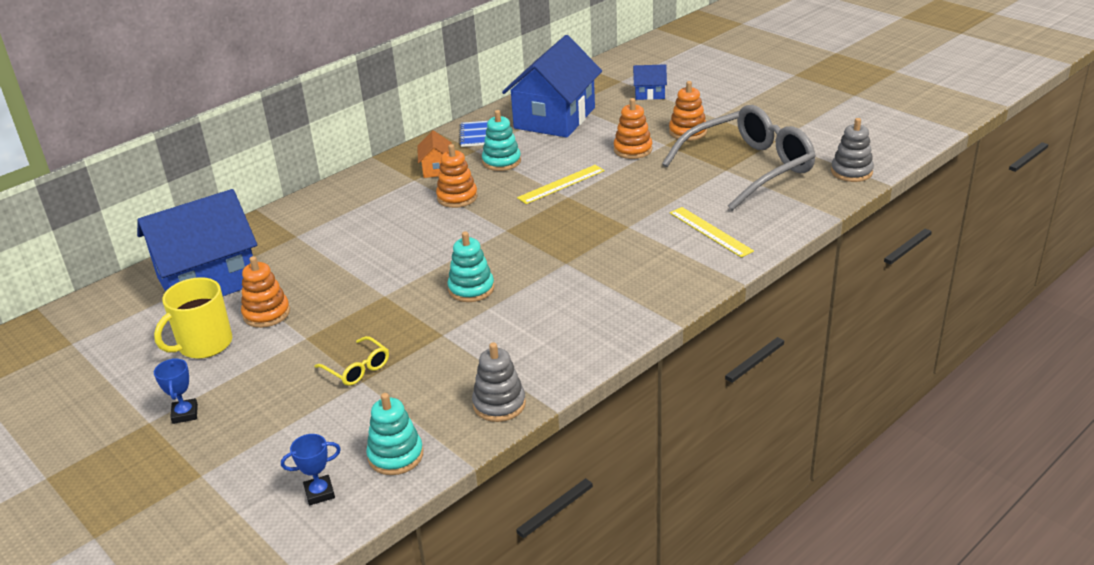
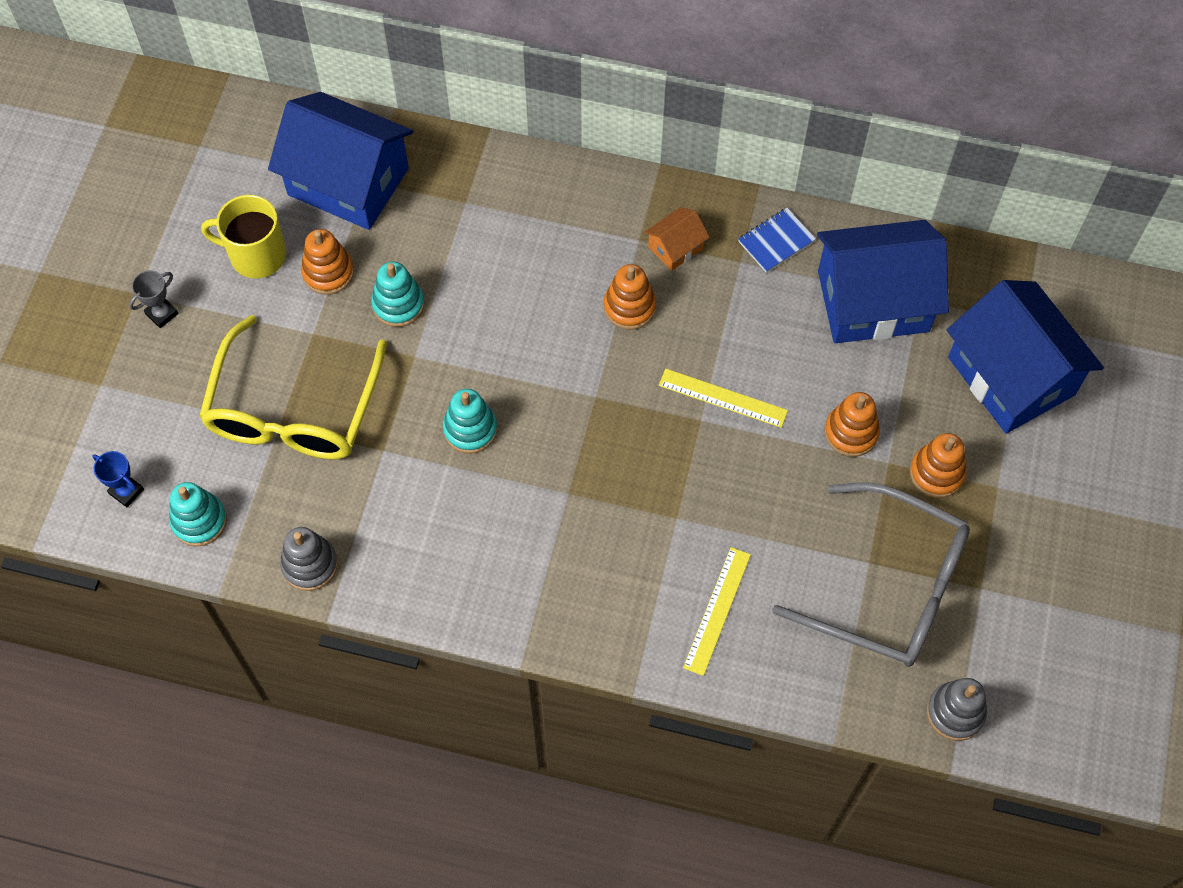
camera: 55 degrees right, 30 degrees up
(185, 414) = (161, 313): blue trophy -> grey trophy
(357, 368) = (293, 410): yellow glasses -> yellow glasses, size x2.46
(501, 161) = (733, 305): turquoise stacking toy -> turquoise stacking toy (398, 304)
(649, 94) = (1011, 376): blue house -> blue house, size x2.29

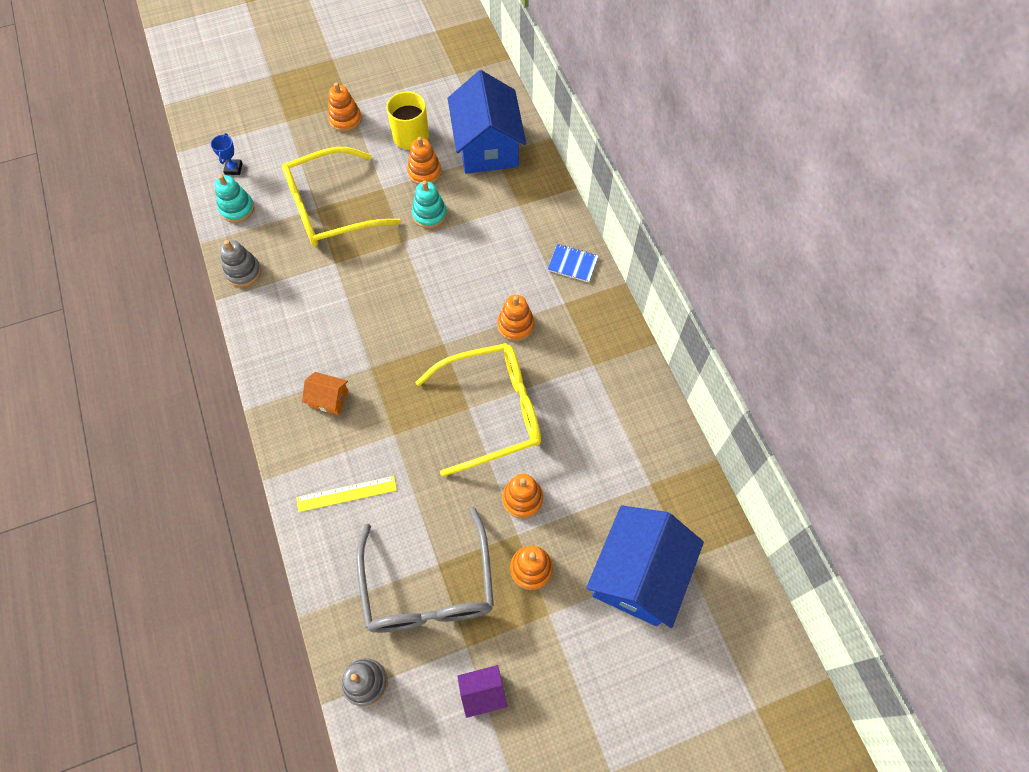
camera: 55 degrees right, 0 degrees up
(161, 313) = (345, 119): grey trophy -> orange stacking toy
(470, 429) = (377, 295): turquoise stacking toy -> none
(675, 247) = (575, 325): orange house -> orange house (329, 399)
(723, 398) = (492, 411): yellow ruler -> yellow glasses
(776, 241) = (624, 376): blue notebook -> blue notebook (572, 264)
(873, 301) = (626, 456): blue house -> none
(1039, 601) = (482, 692): none -> purple house

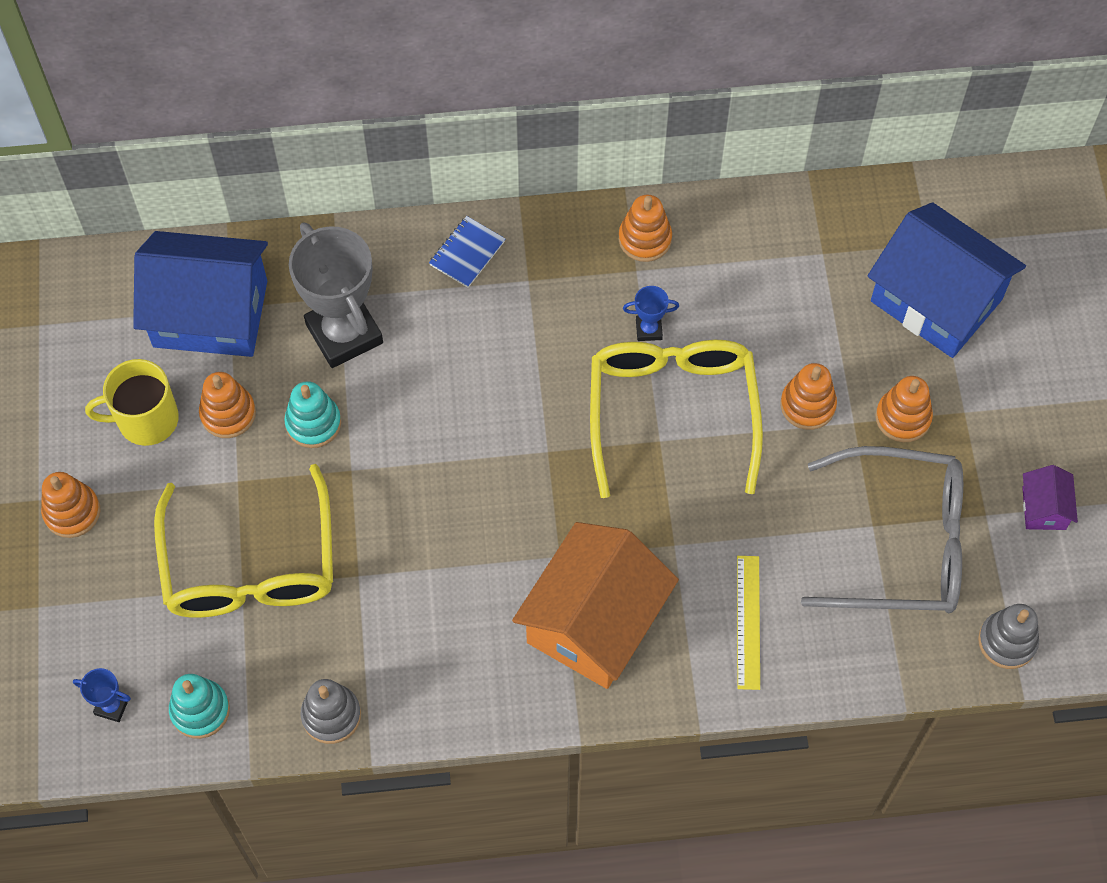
camera: 75 degrees left, 0 degrees up
(329, 399) = (594, 622): orange house -> orange house, size x2.29
(494, 214) = (344, 333): none -> grey trophy
(515, 325) = (546, 351): orange stacking toy -> orange stacking toy (645, 239)
(551, 382) = (649, 329): none -> blue trophy

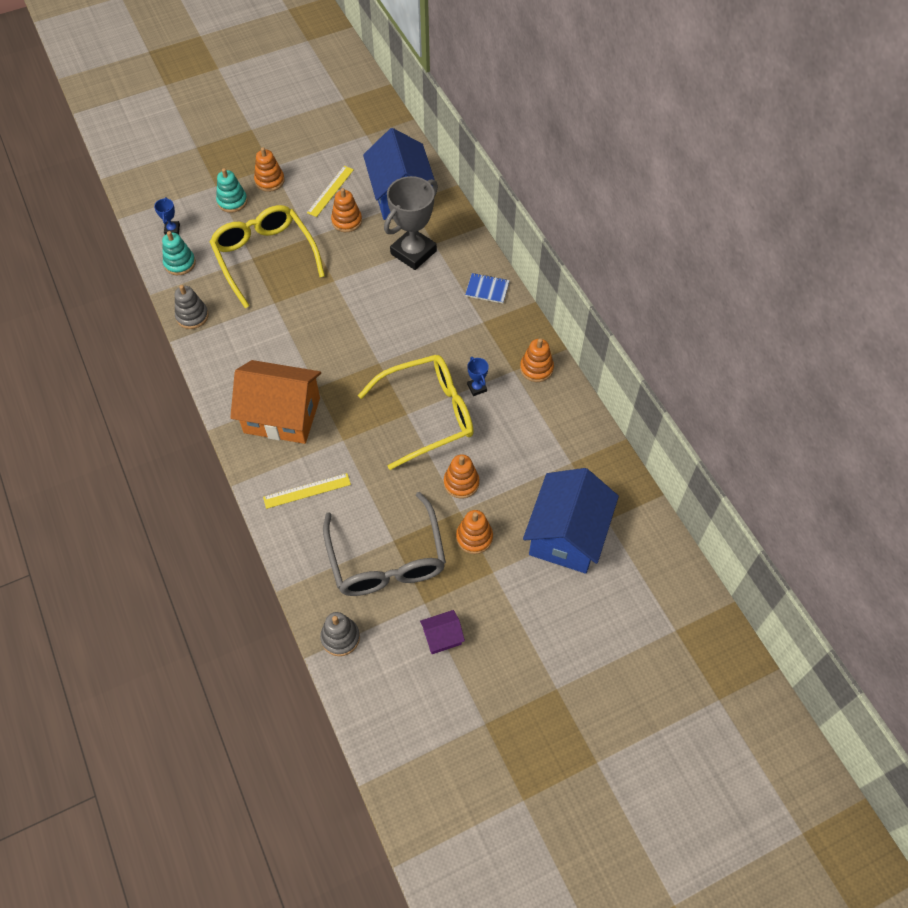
camera: 70 degrees right, 5 degrees down
(146, 419) = (330, 191): yellow mug -> yellow ruler
(250, 565) = (265, 257): yellow glasses -> yellow glasses turned 90 degrees clockwise
(313, 423) = (355, 256): turquoise stacking toy -> turquoise stacking toy (232, 201)

